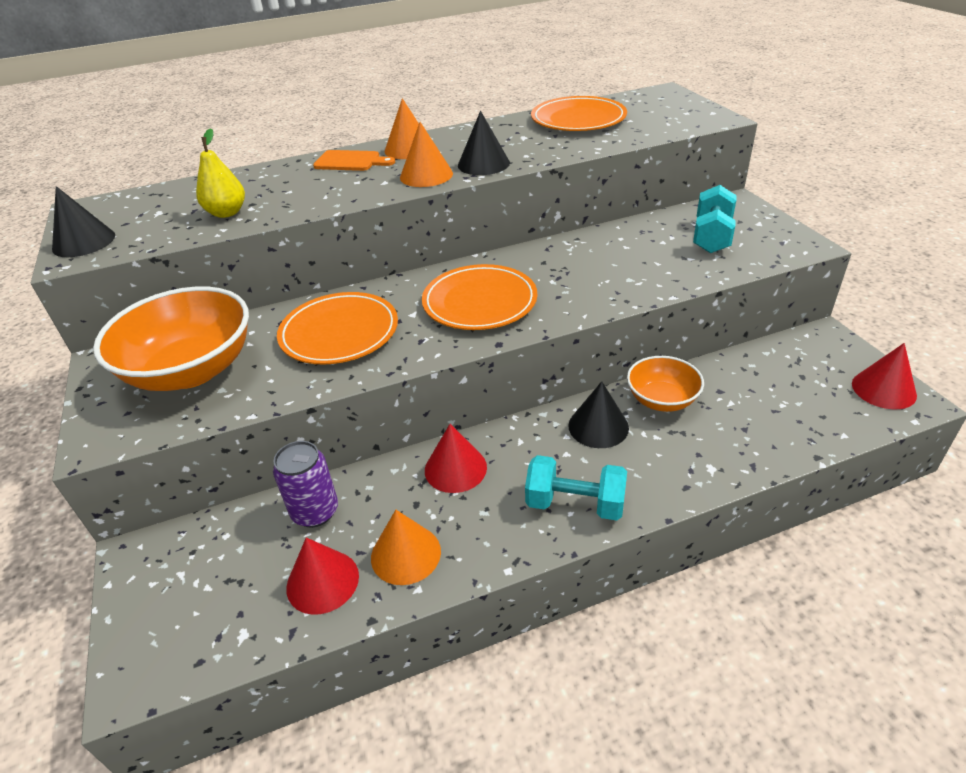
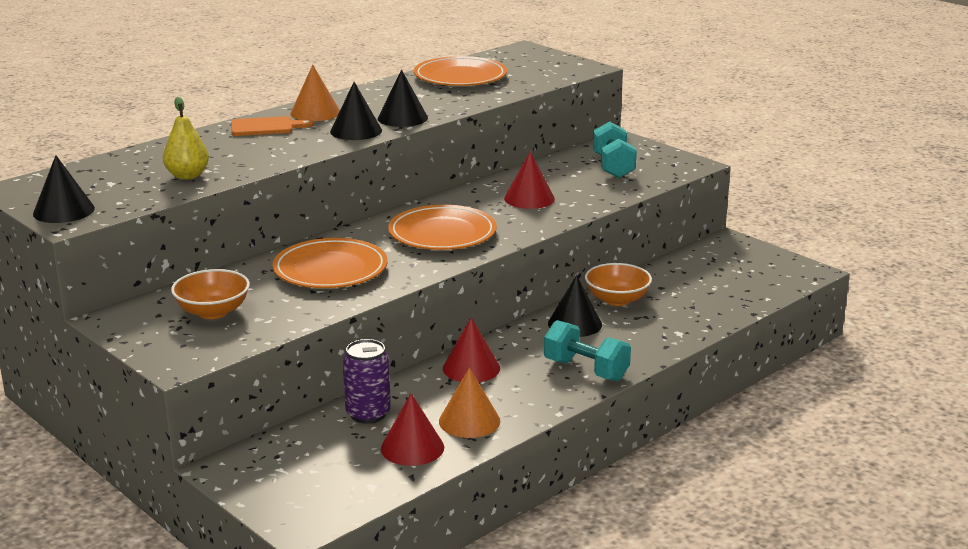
camera: 25 degrees left, 15 degrees down
(191, 370) = (213, 312): orange bowl -> orange bowl, size x0.56
(426, 175) = (356, 131): orange cone -> black cone
(575, 504) = (586, 370): turquoise dumbbell -> turquoise dumbbell turned 45 degrees clockwise
(883, 389) = (785, 267): red cone -> red cone (529, 198)

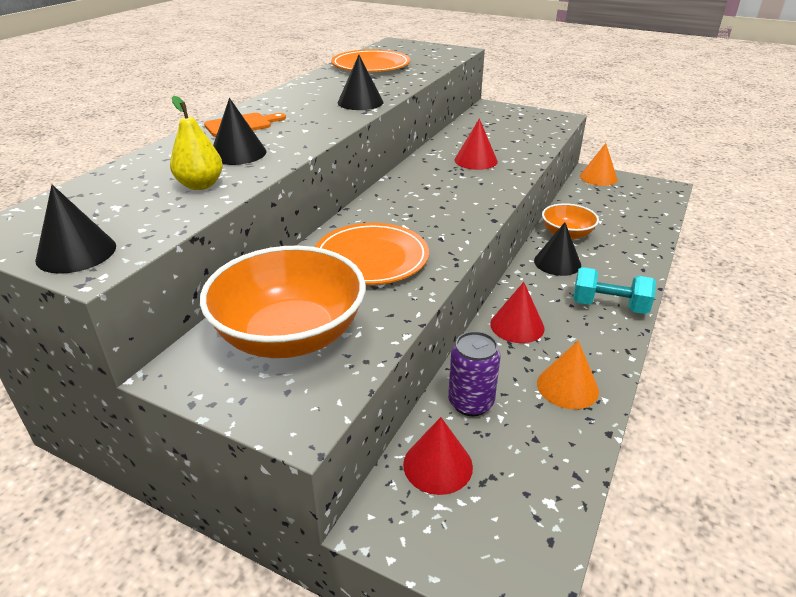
camera: 20 degrees left, 10 degrees up
(213, 312) = (290, 335): orange bowl -> orange bowl, size x1.79
(315, 112) = (276, 107): orange cone -> orange cone (598, 177)
(356, 131) = (330, 118): black cone -> black cone (238, 153)
(412, 448) = (546, 435): red cone -> red cone (438, 465)
(442, 233) = (438, 203): orange plate -> none
(613, 167) = (509, 126): turquoise dumbbell -> none

